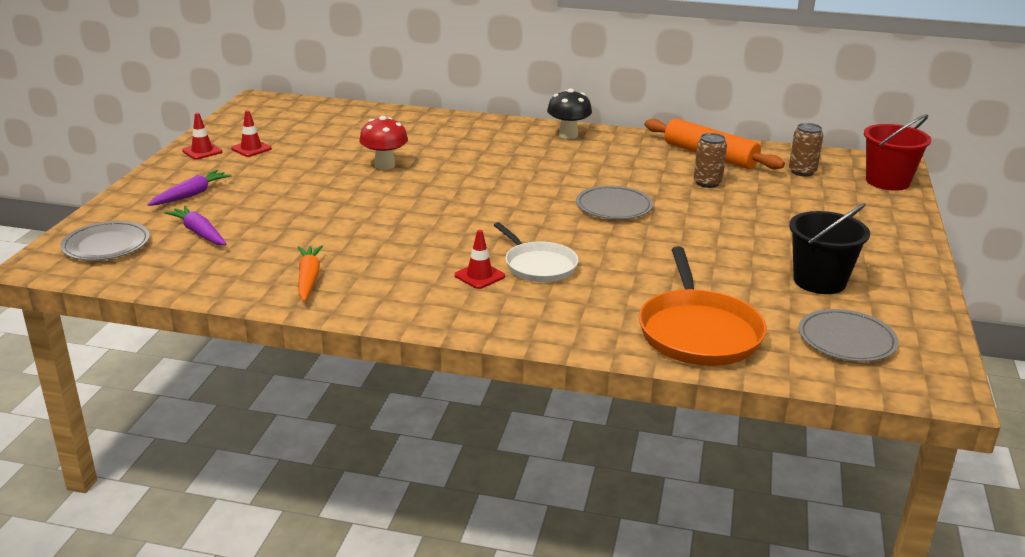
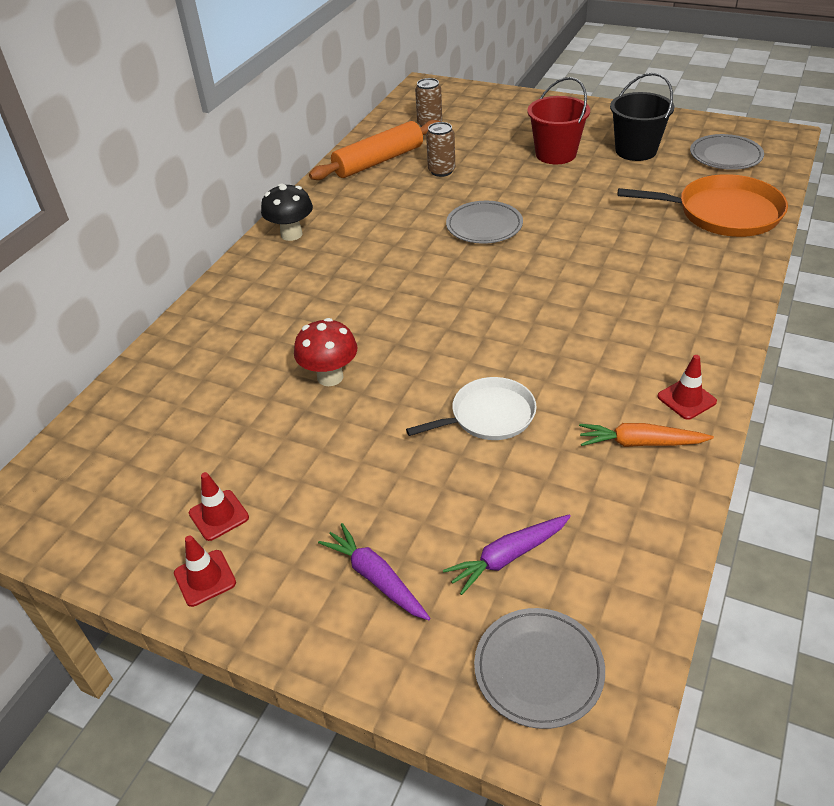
camera: 75 degrees left, 15 degrees up
(479, 276) = (630, 318): red traffic cone -> red traffic cone (686, 399)
(538, 265) = (608, 281): white pan -> white pan (488, 416)
(887, 181) = (459, 94): red bucket -> red bucket (555, 154)

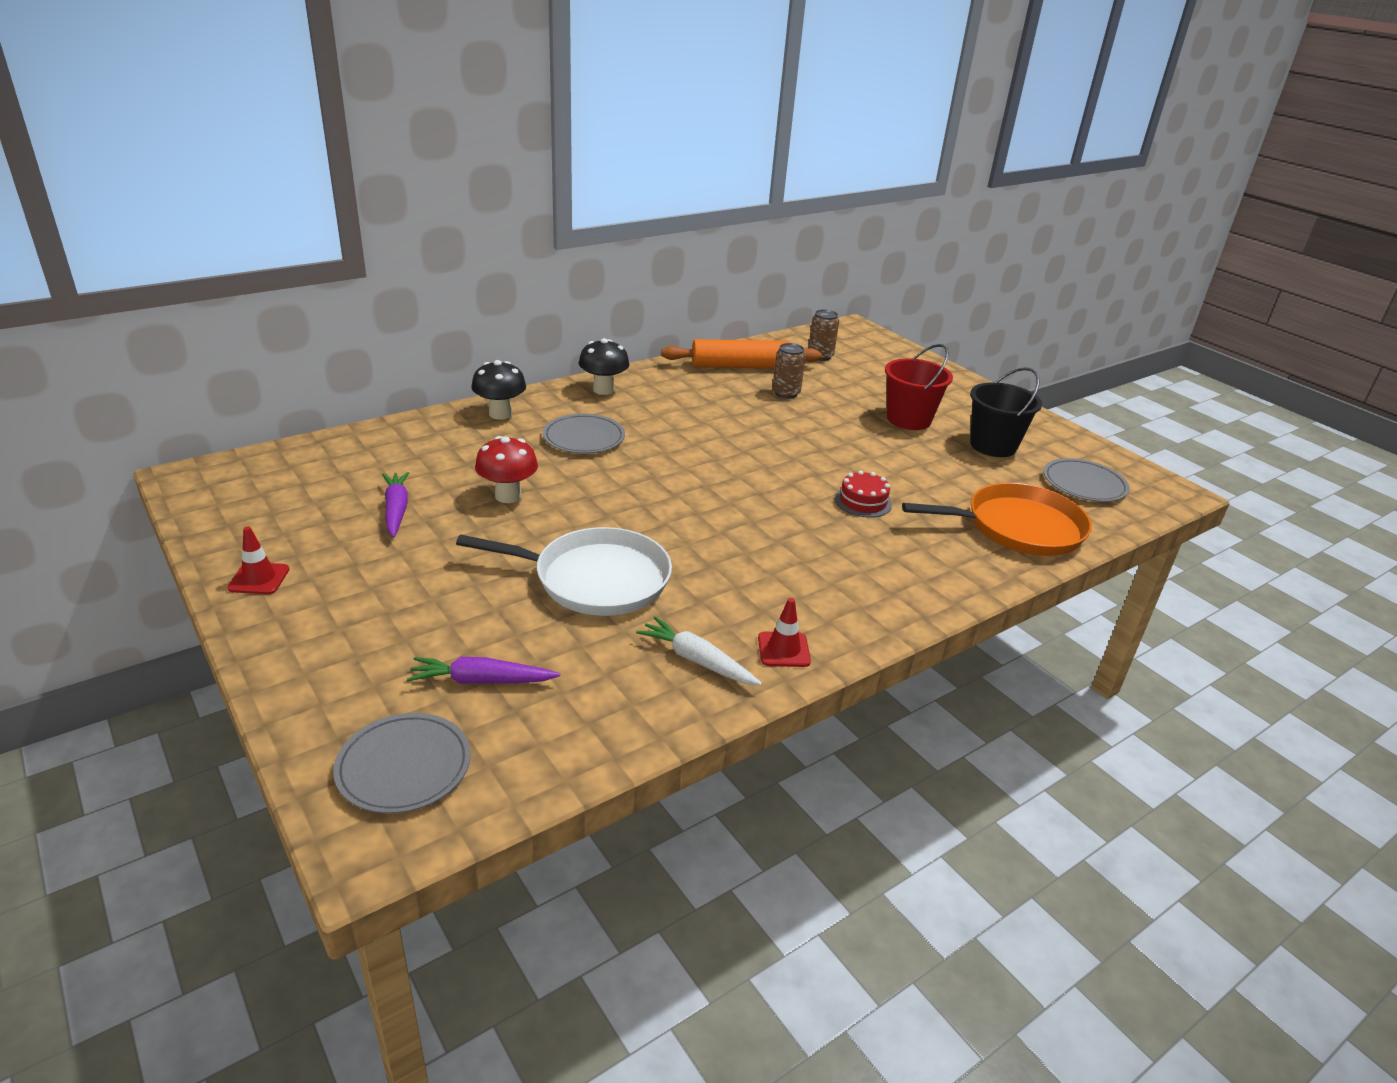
camera: 25 degrees right, 10 degrees down
(219, 515) = (317, 545): red traffic cone -> none
(229, 300) = (500, 414): none -> black mushroom
(376, 578) = (369, 641): purple carrot -> purple carrot (396, 510)
(484, 226) = (771, 446): grey plate -> grey plate (584, 438)
(488, 416) = (595, 579): white pan -> white pan, size x1.55
(602, 243) = (863, 501): none -> red cake
(640, 443) = (697, 660): orange carrot -> white carrot
(723, 213) = (1018, 527): orange pan -> orange pan turned 45 degrees counterclockwise

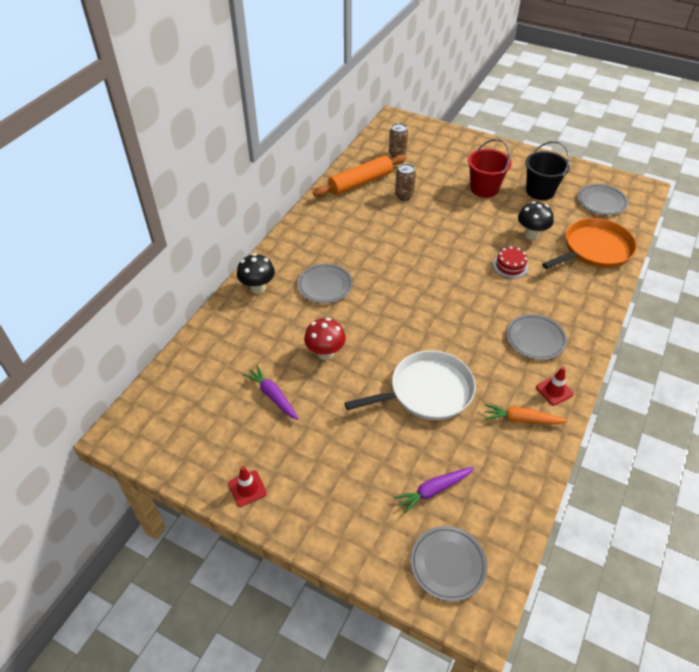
camera: 25 degrees left, 15 degrees up
(603, 390) = (299, 238): black mushroom -> black mushroom (531, 234)
(697, 660) = (521, 419): white carrot -> orange carrot
(816, 586) = (535, 339): none -> grey plate

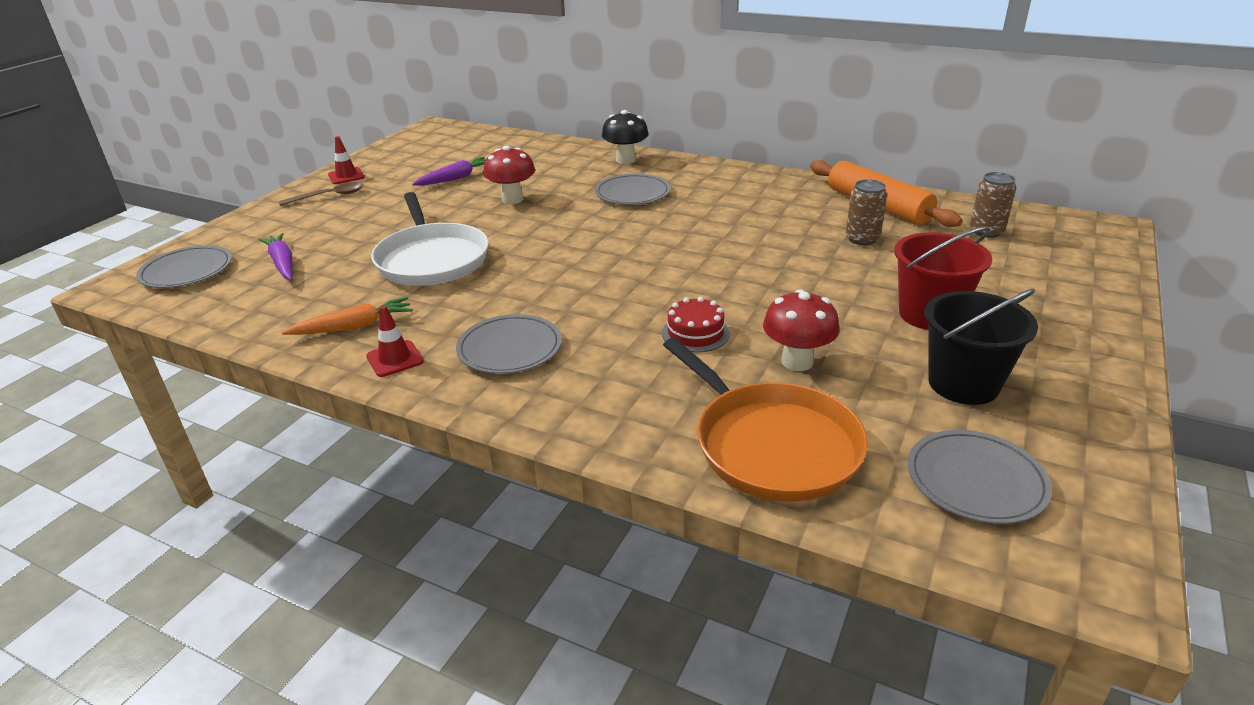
camera: 90 degrees right, 15 degrees down
(297, 491) = (329, 196): none -> brown spoon
(521, 419) = (354, 327): orange carrot -> orange carrot turned 60 degrees clockwise
(531, 234) = (797, 362): black mushroom -> red mushroom

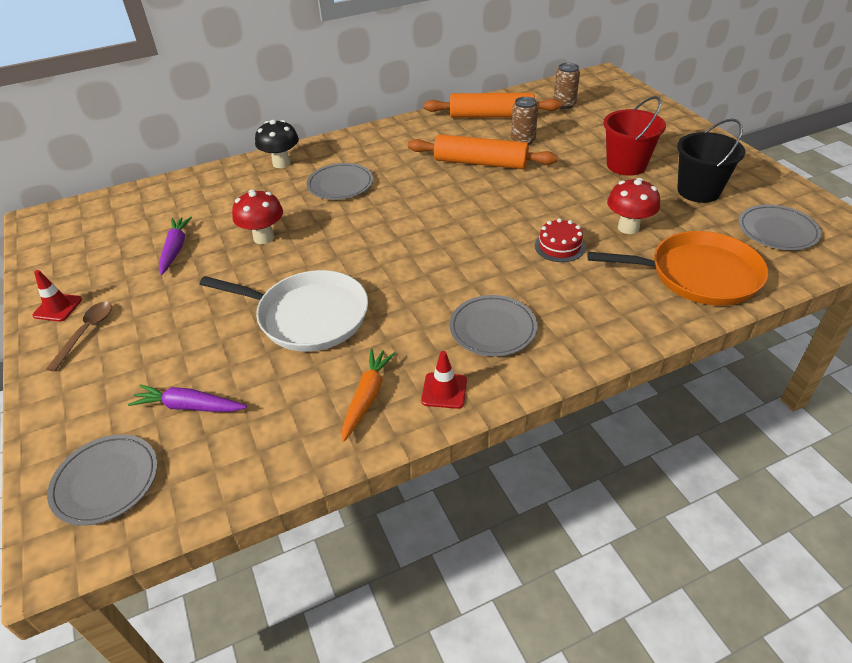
camera: 50 degrees left, 10 degrees up
(778, 235) = (480, 163): none -> orange rolling pin

